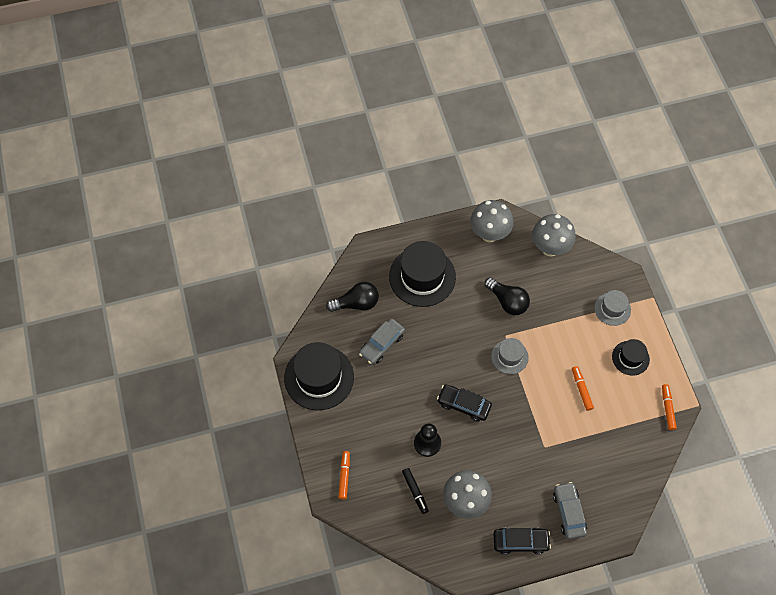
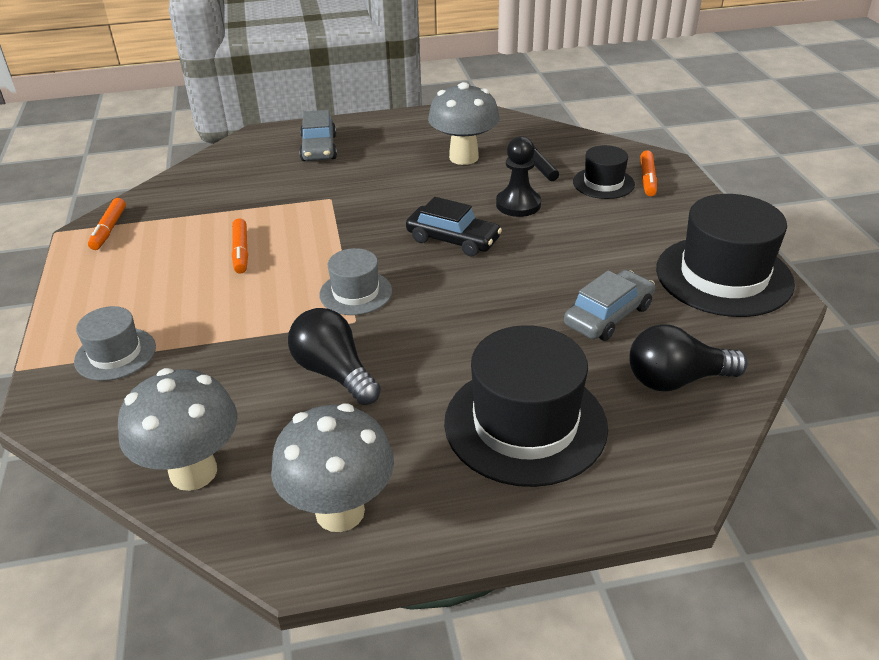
camera: 175 degrees left, 25 degrees down
(520, 542) = (393, 130): black car -> none
(630, 358) = (128, 286): black hat -> black hat (603, 183)

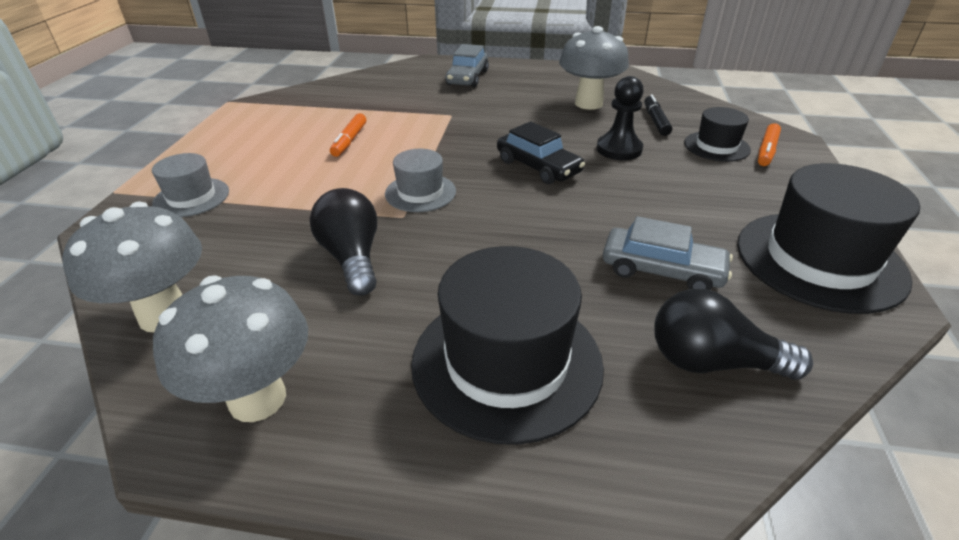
camera: 20 degrees right, 0 degrees up
(109, 229) = (265, 106): orange marker -> none
(608, 315) = (662, 270): grey car -> grey car turned 45 degrees clockwise

